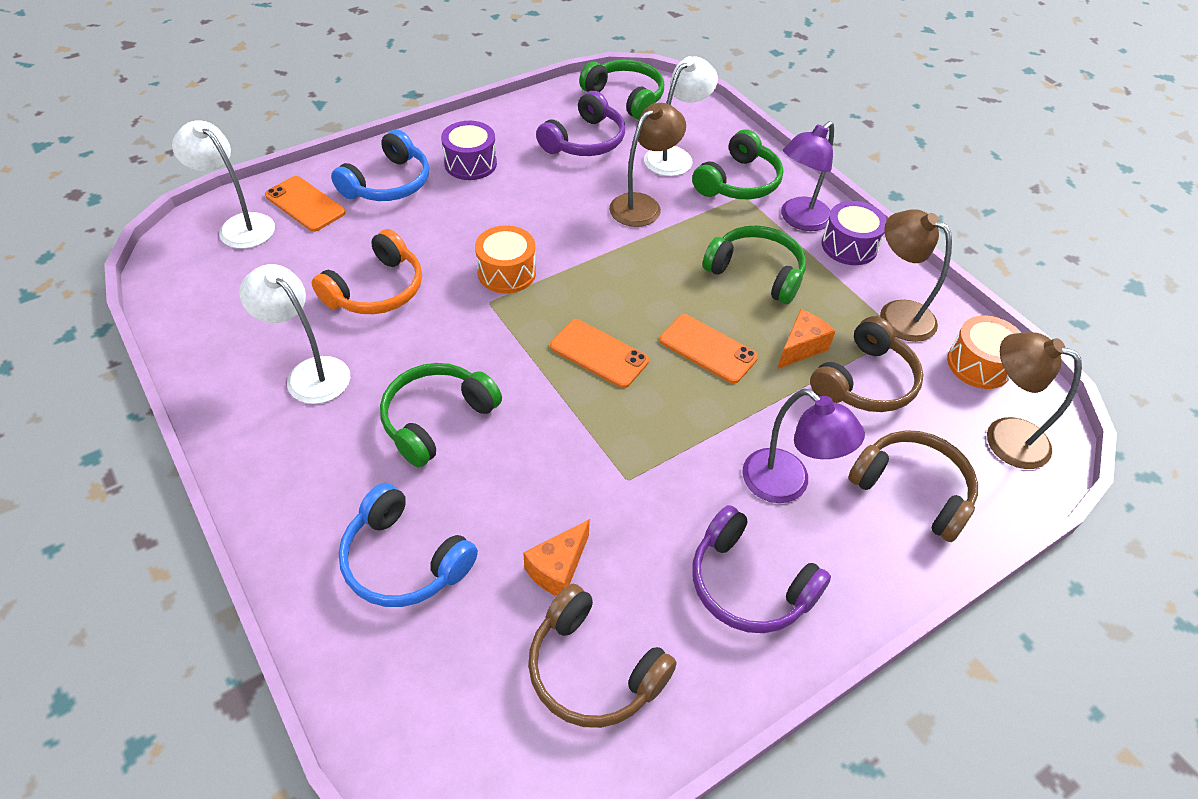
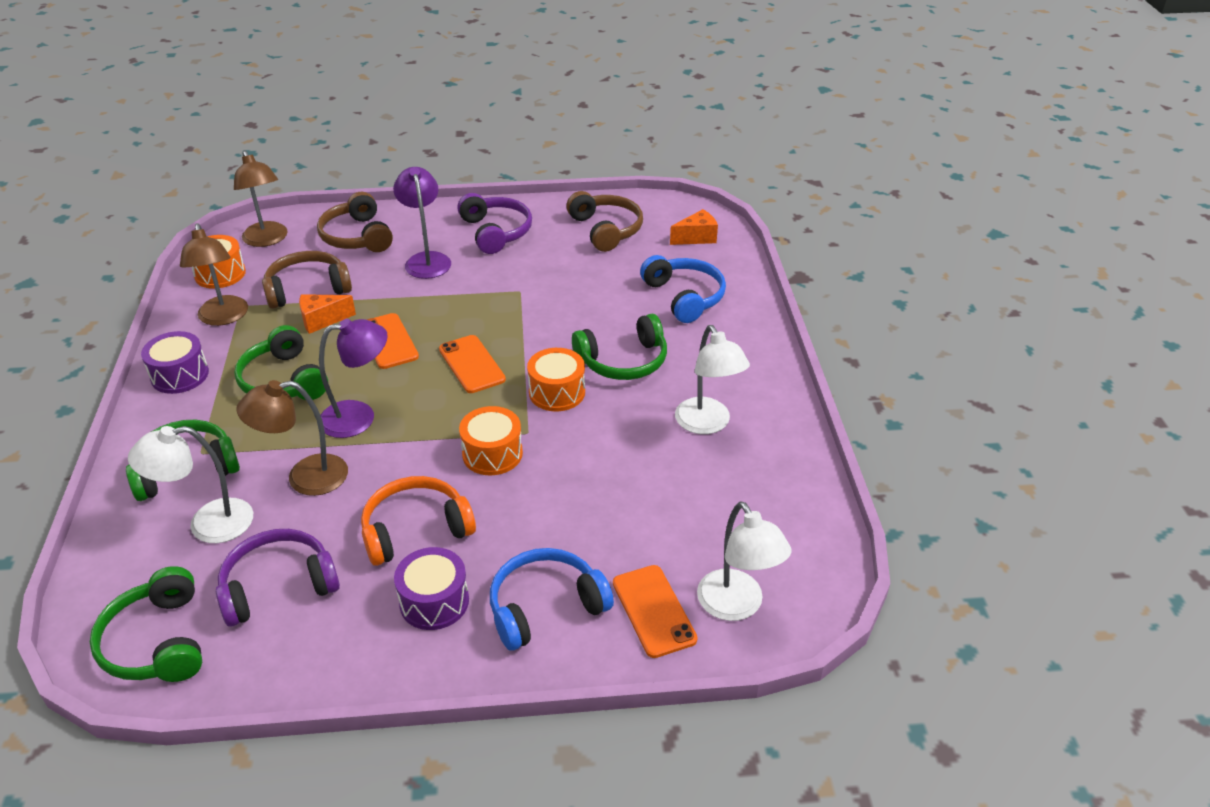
camera: 150 degrees left, 10 degrees down
(377, 290) = (620, 478): orange headphones -> orange headphones (415, 529)
(487, 353) = (557, 392): none -> orange drum
(558, 568) = (595, 267): orange cheese -> orange cheese (697, 238)
(799, 220) = (186, 411): purple lamp -> purple lamp (359, 417)

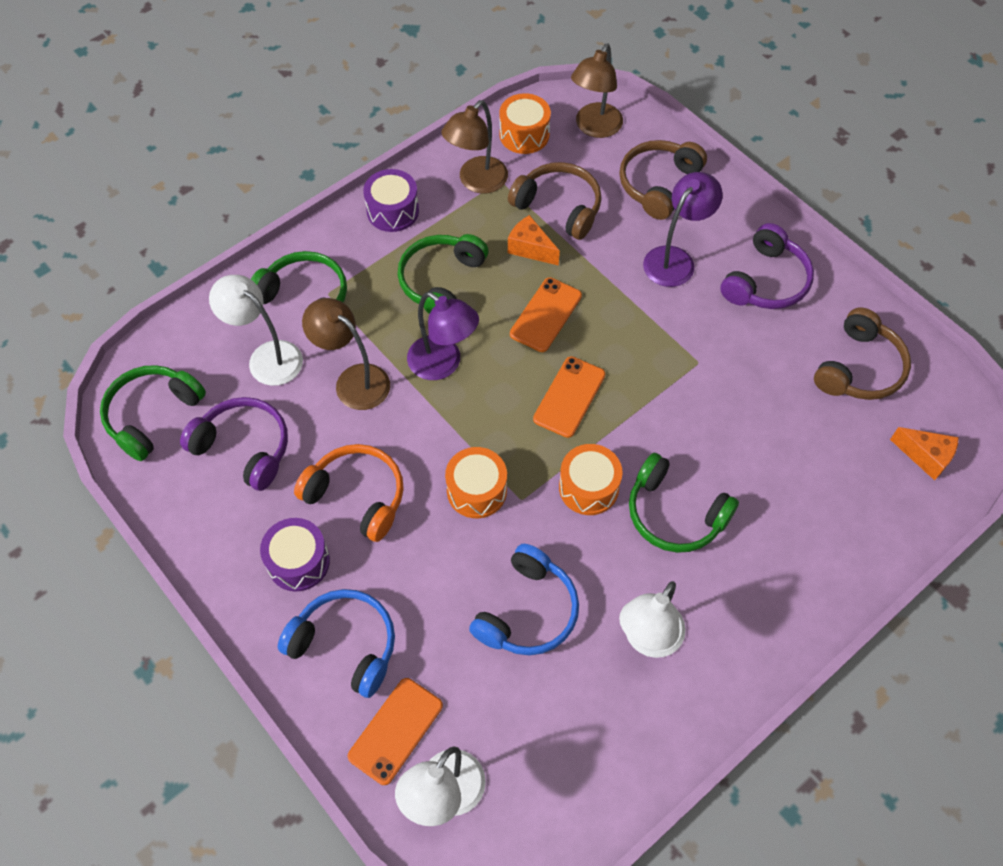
camera: 55 degrees right, 20 degrees up
(684, 297) = (816, 506): blue headphones -> blue headphones (528, 611)

